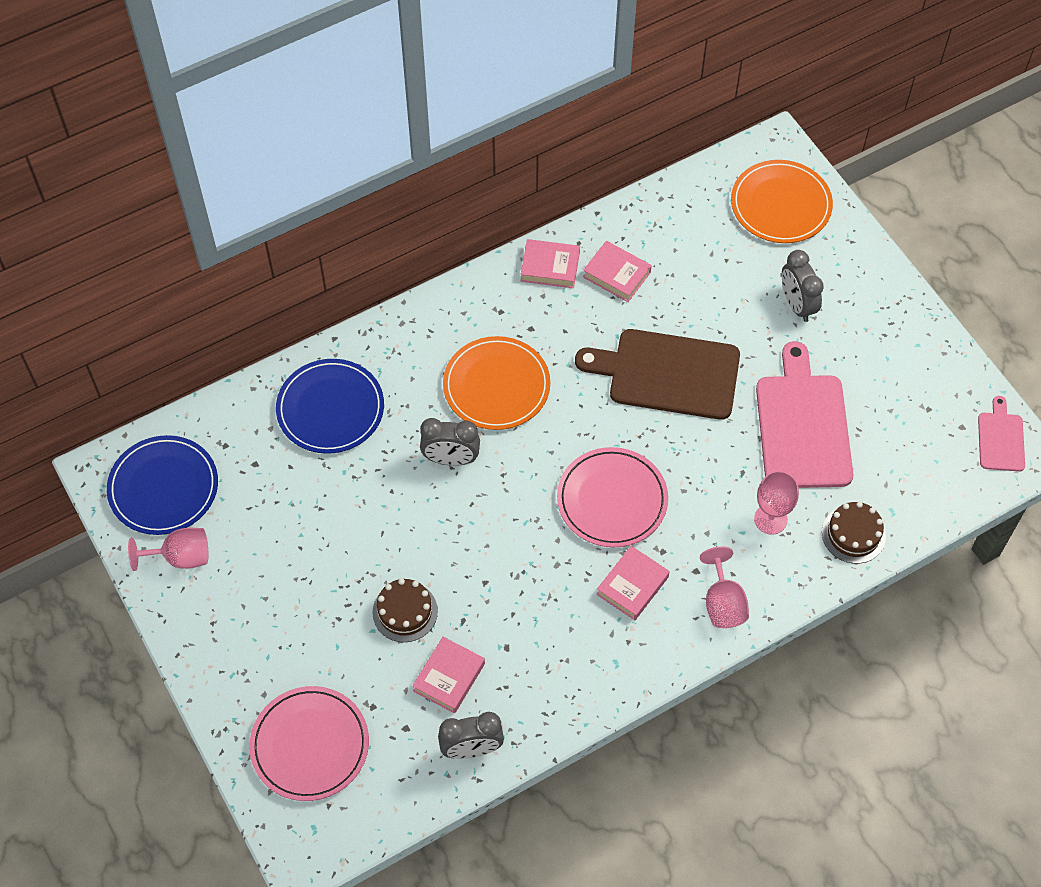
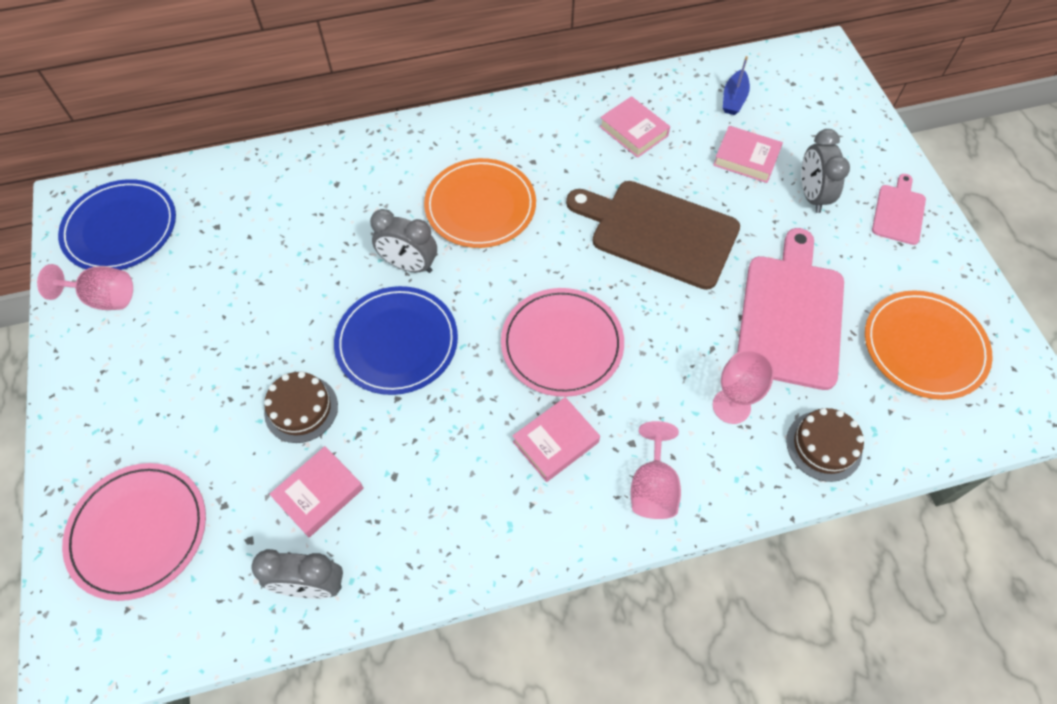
camera: 15 degrees right, 0 degrees up
(330, 409) = (311, 192): blue plate -> blue plate (397, 342)
(550, 267) = (570, 111): pink book -> pink book (746, 158)
(702, 218) = (734, 99): none -> blue boat
(780, 205) = (815, 102): orange plate -> orange plate (924, 347)
(1000, 439) = (1017, 380): pink cutting board -> pink cutting board (898, 212)

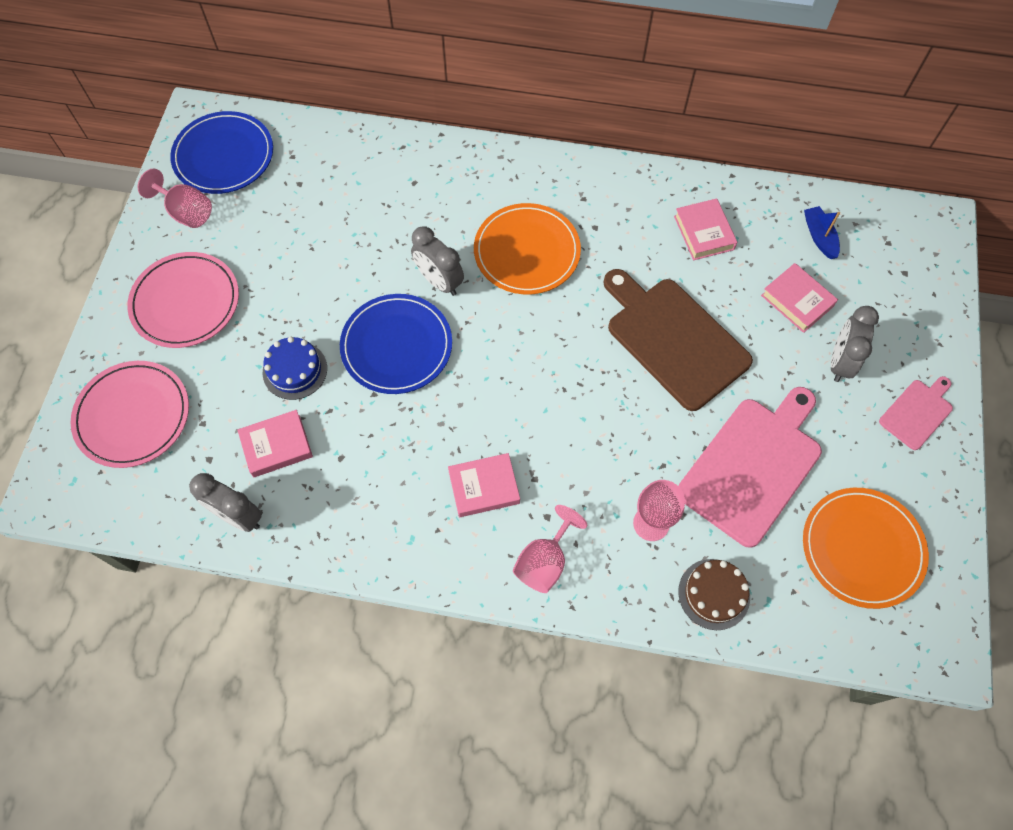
camera: 25 degrees right, 5 degrees up
(301, 409) = (295, 370): brown cake -> blue cake
(562, 344) = (533, 406): pink plate -> pink plate (185, 302)
(734, 99) = (819, 237): blue boat -> blue boat turned 120 degrees clockwise

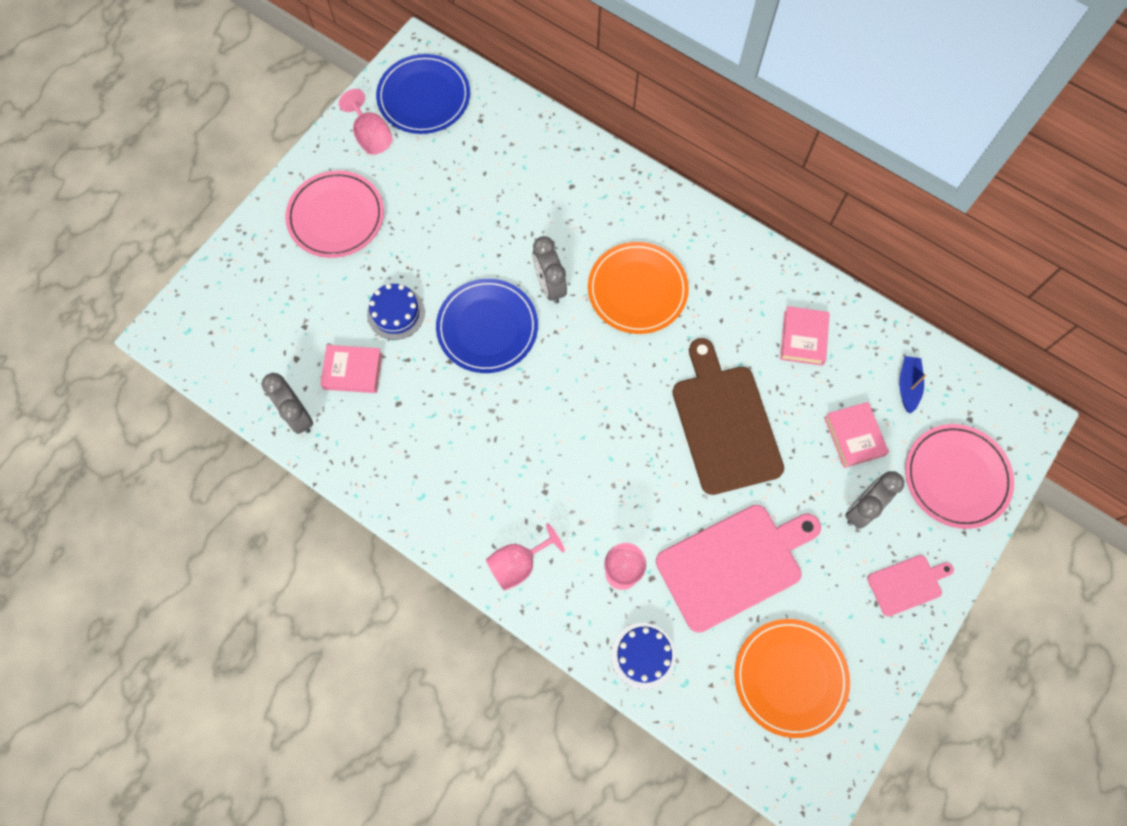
camera: 25 degrees right, 5 degrees up
(133, 416) = (254, 296): pink plate -> pink plate (956, 477)
(484, 487) = (500, 480): pink book -> none
(714, 594) = (643, 655): brown cake -> blue cake

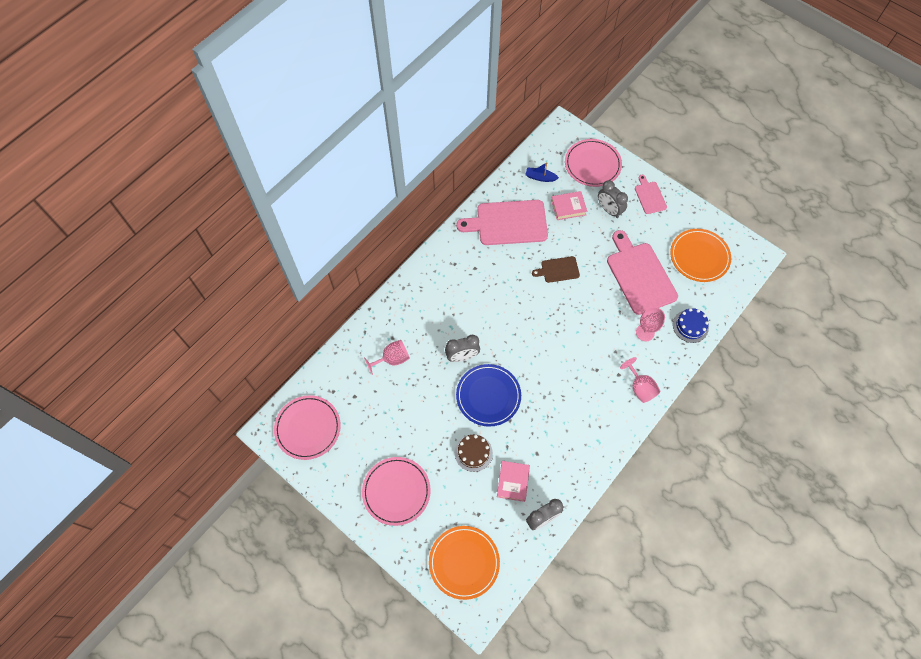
camera: 85 degrees left, 5 degrees down
(371, 136) = (334, 465): pink goblet -> pink goblet (392, 359)
(396, 313) = (473, 453): blue cake -> brown cake
(424, 97) = (308, 428): blue plate -> pink plate
(637, 290) = (470, 306): orange plate -> orange plate (464, 562)
(724, 423) = (558, 270): brown cutting board -> brown cutting board, size x0.51
(803, 338) = (508, 223): pink book -> pink cutting board

